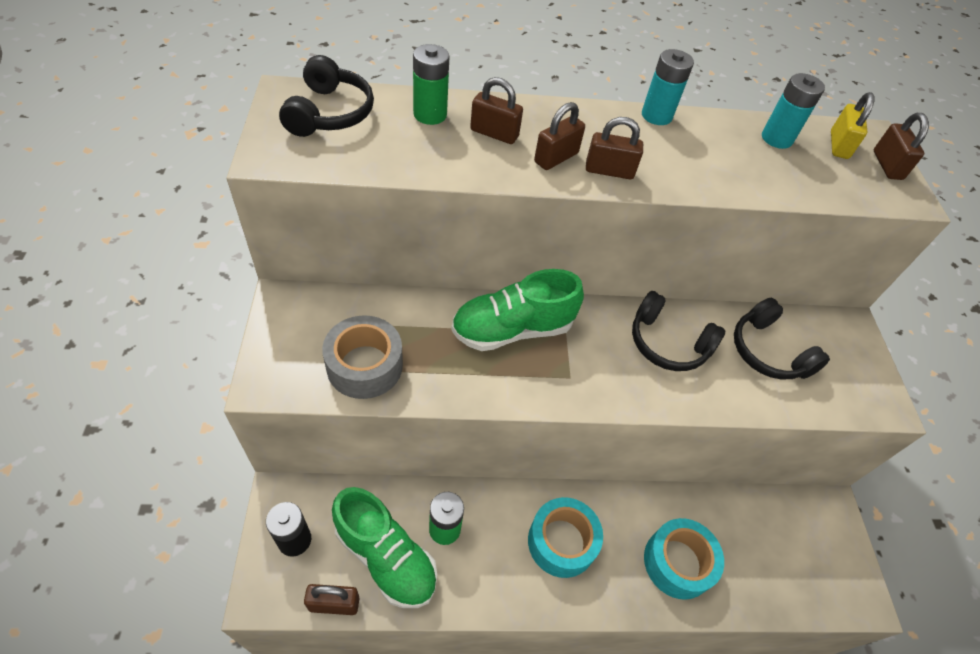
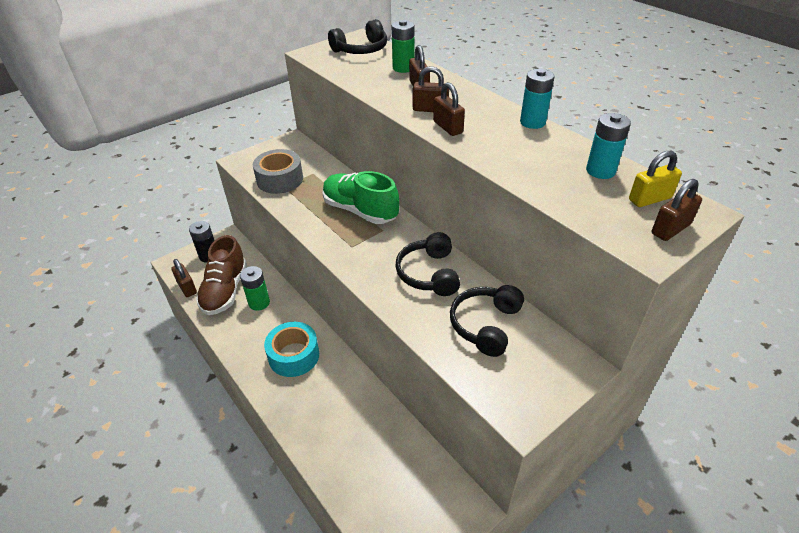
camera: 60 degrees right, 10 degrees down
(386, 556) = (225, 290): green shoe -> brown shoe
(677, 562) = (329, 422): turquoise tape -> none

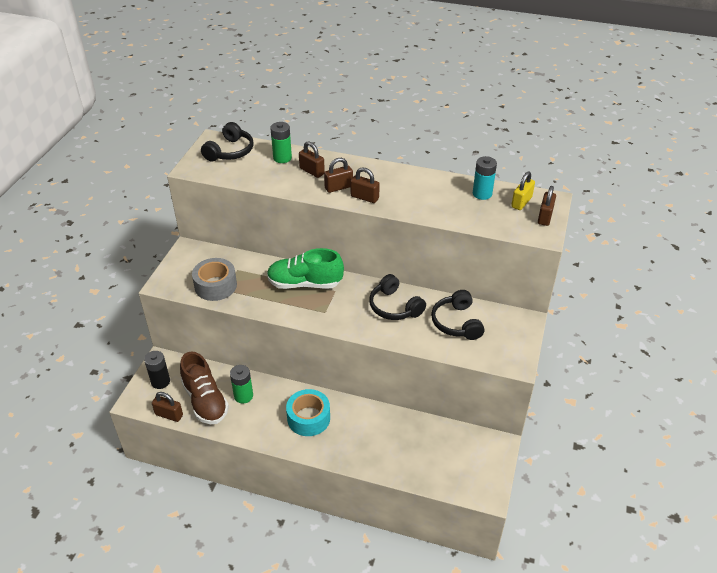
camera: 35 degrees left, 0 degrees up
(532, 122) = (414, 173): turquoise battery -> none

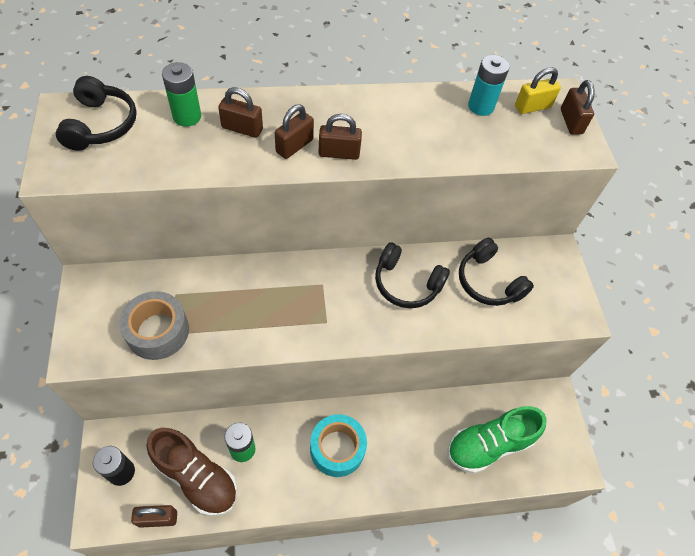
camera: 30 degrees left, 15 degrees up
(305, 283) = (278, 286): green shoe -> green shoe (489, 445)
(521, 202) = (532, 107): yellow padlock -> yellow padlock turned 60 degrees clockwise

